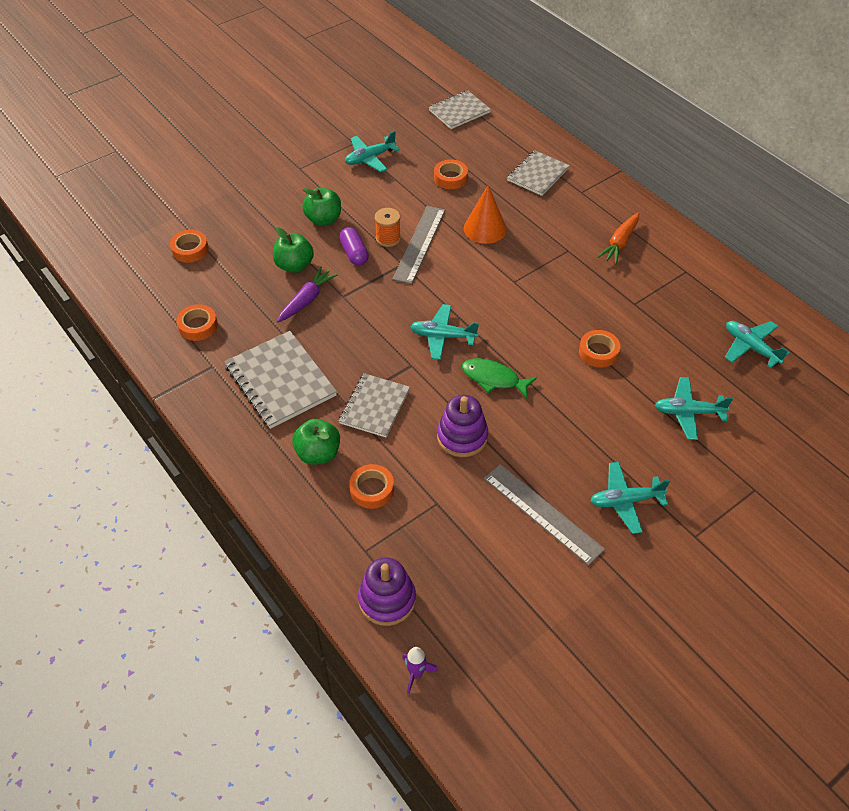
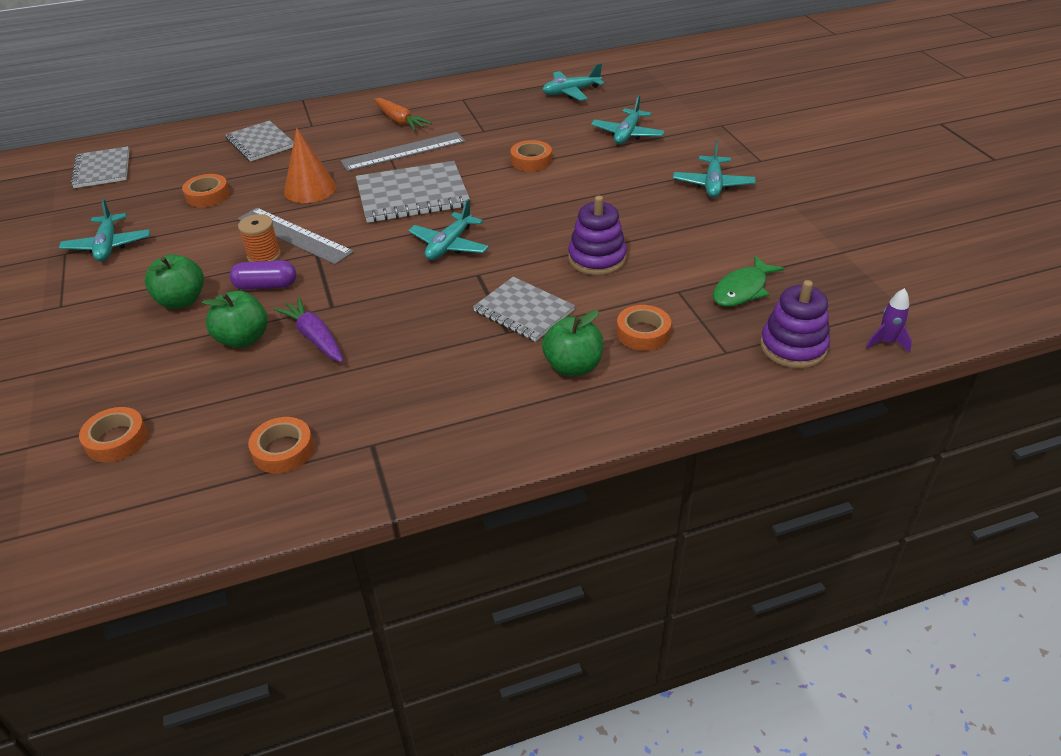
camera: 70 degrees left, 10 degrees down
(280, 381) = (439, 382): grey notebook -> grey notebook (412, 195)
(493, 379) = (529, 225): green fish -> green fish (742, 290)
(542, 513) = (712, 230): grey ruler -> grey ruler (403, 151)

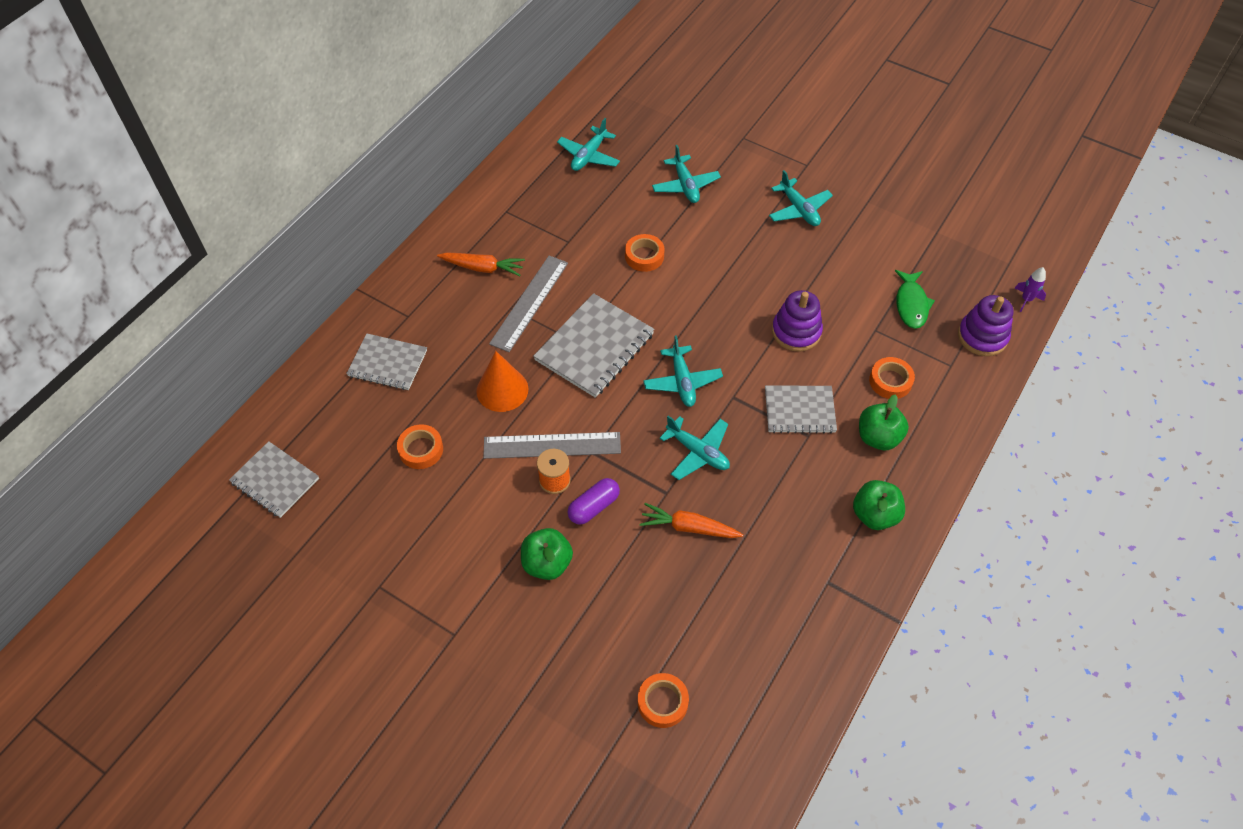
camera: 40 degrees left, 15 degrees up
(108, 246) = (407, 554): turquoise plane -> turquoise plane (698, 452)
(243, 339) = (640, 563): green apple -> green apple (874, 515)
(283, 450) = (780, 627): orange tape -> none
(315, 338) = (689, 527): purple carrot -> orange carrot

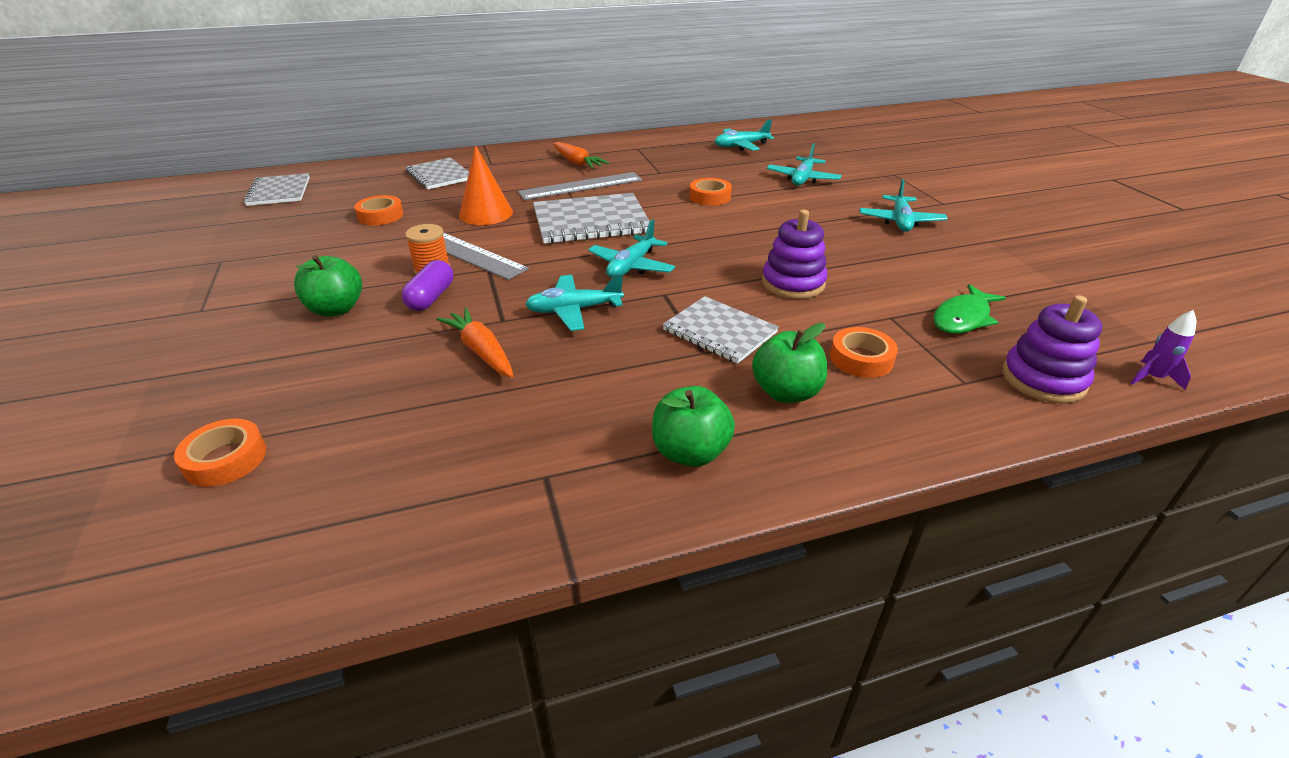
camera: 40 degrees right, 20 degrees down
(594, 507) = (431, 298): purple capsule -> purple capsule turned 75 degrees counterclockwise
(698, 452) = (574, 310): turquoise plane -> turquoise plane turned 90 degrees clockwise

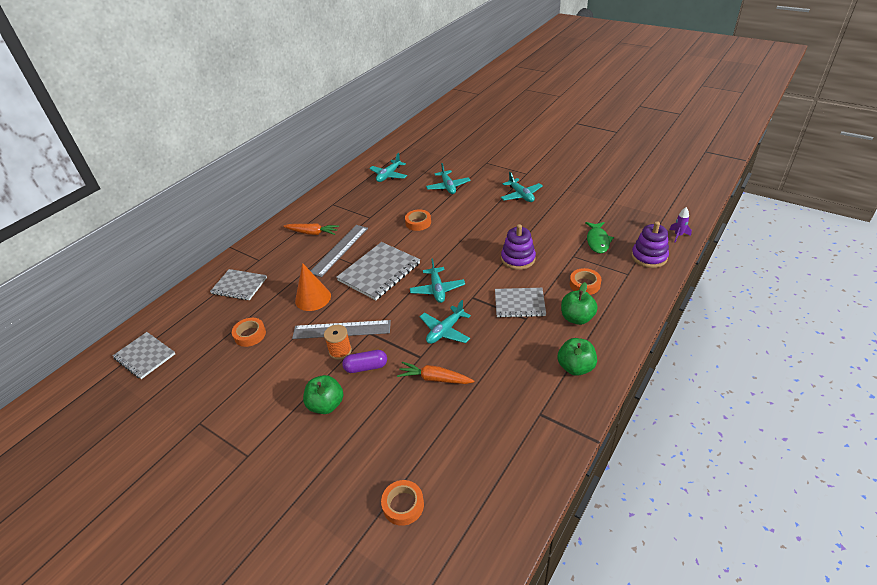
camera: 35 degrees left, 5 degrees up
(431, 298) = (366, 367): purple capsule -> purple capsule turned 75 degrees counterclockwise

